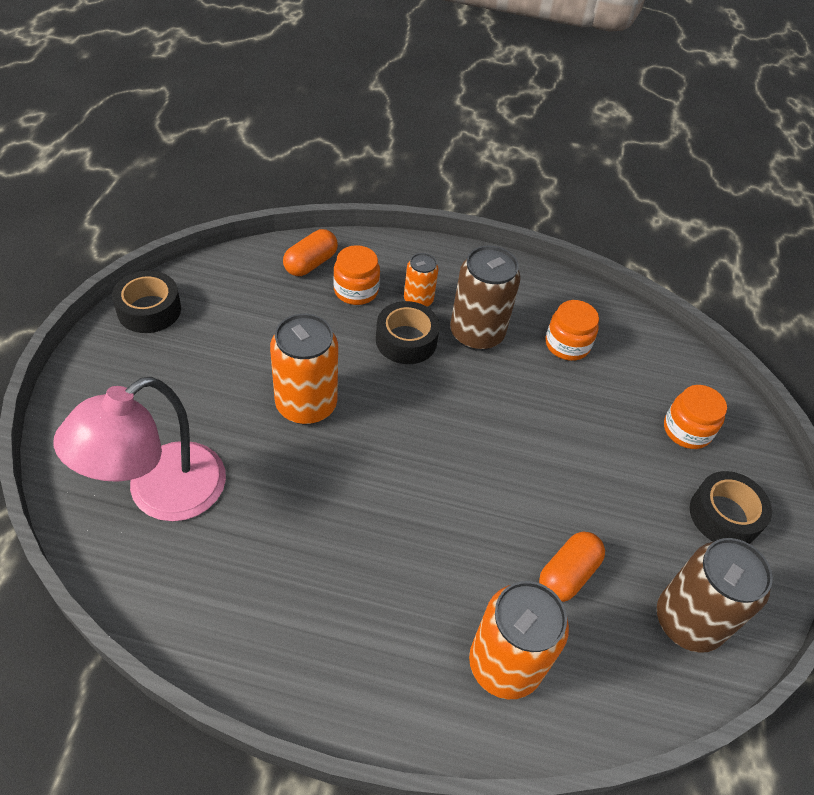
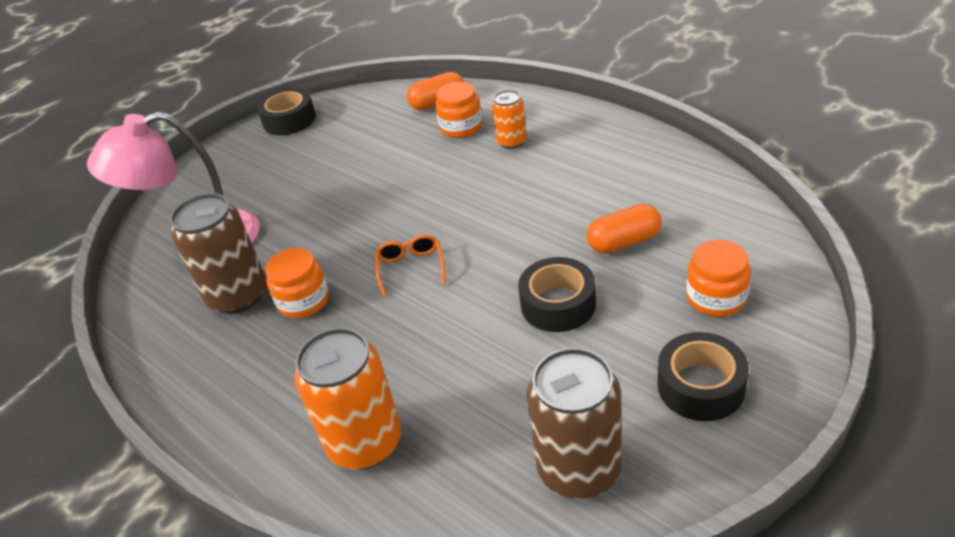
camera: 40 degrees right, 10 degrees down
(306, 404) = (354, 203): orange can -> none
(406, 340) = (476, 171): black tape -> black tape (558, 304)
(418, 467) = (411, 268): none -> orange glasses
(476, 334) = (547, 175): brown can -> brown can (238, 295)
(567, 345) = (635, 199): orange jar -> orange jar (303, 301)
(567, 574) = (482, 389): orange capsule -> orange capsule (624, 242)

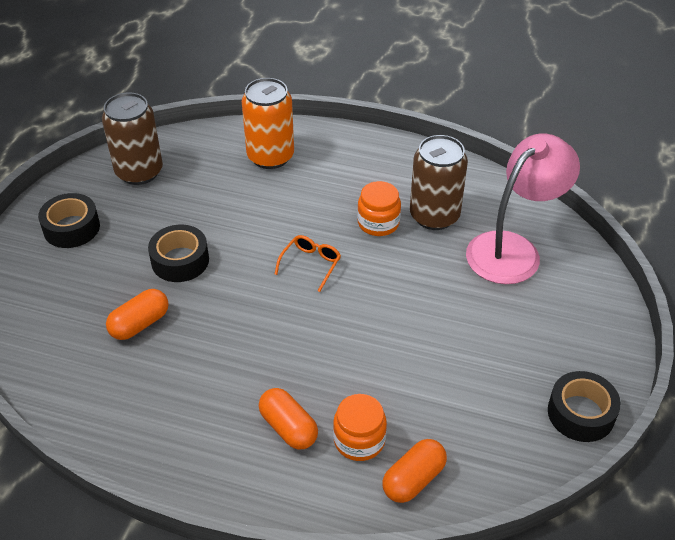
camera: 150 degrees right, 5 degrees up
(411, 268) = (310, 264): orange glasses -> orange glasses turned 120 degrees counterclockwise
(512, 142) = (288, 427): orange can -> orange capsule
(716, 298) = (61, 290): orange jar -> none

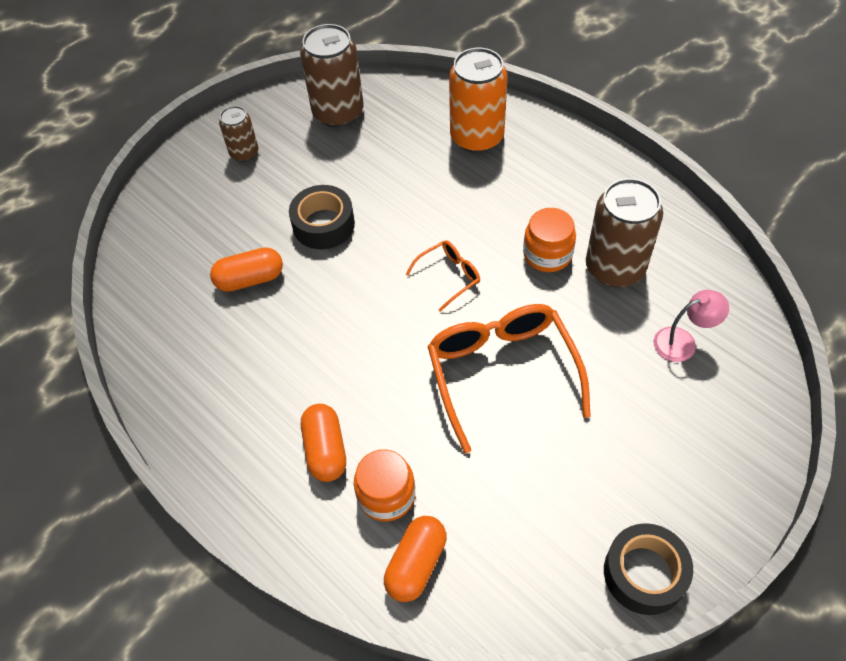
camera: 30 degrees right, 10 degrees up
(71, 228) = (244, 153): black tape -> brown can
(396, 318) = (502, 373): none -> orange glasses
(413, 479) = (416, 564): orange capsule -> orange capsule turned 45 degrees counterclockwise
(513, 249) = (683, 342): pink lamp -> pink lamp, size x0.46

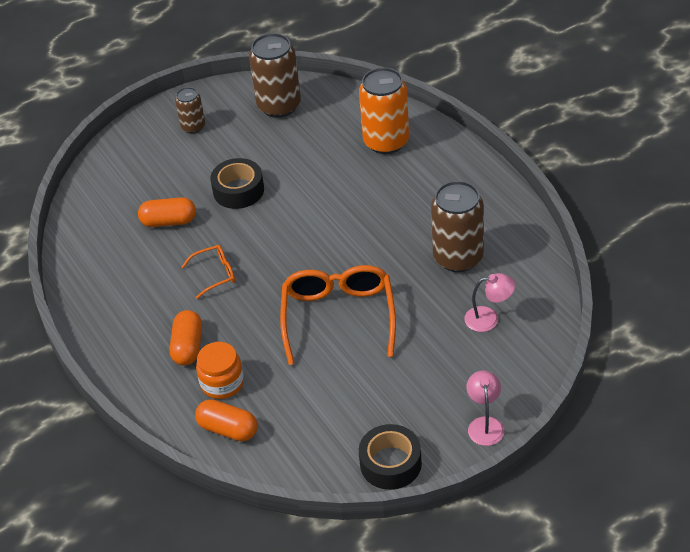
camera: 15 degrees right, 10 degrees down
(416, 564) = (228, 429): orange capsule -> orange capsule turned 75 degrees clockwise
(448, 277) = (323, 243): orange glasses -> orange glasses (215, 274)
(547, 254) = (408, 239): orange jar -> none
(738, 490) = (485, 424): none -> pink lamp

